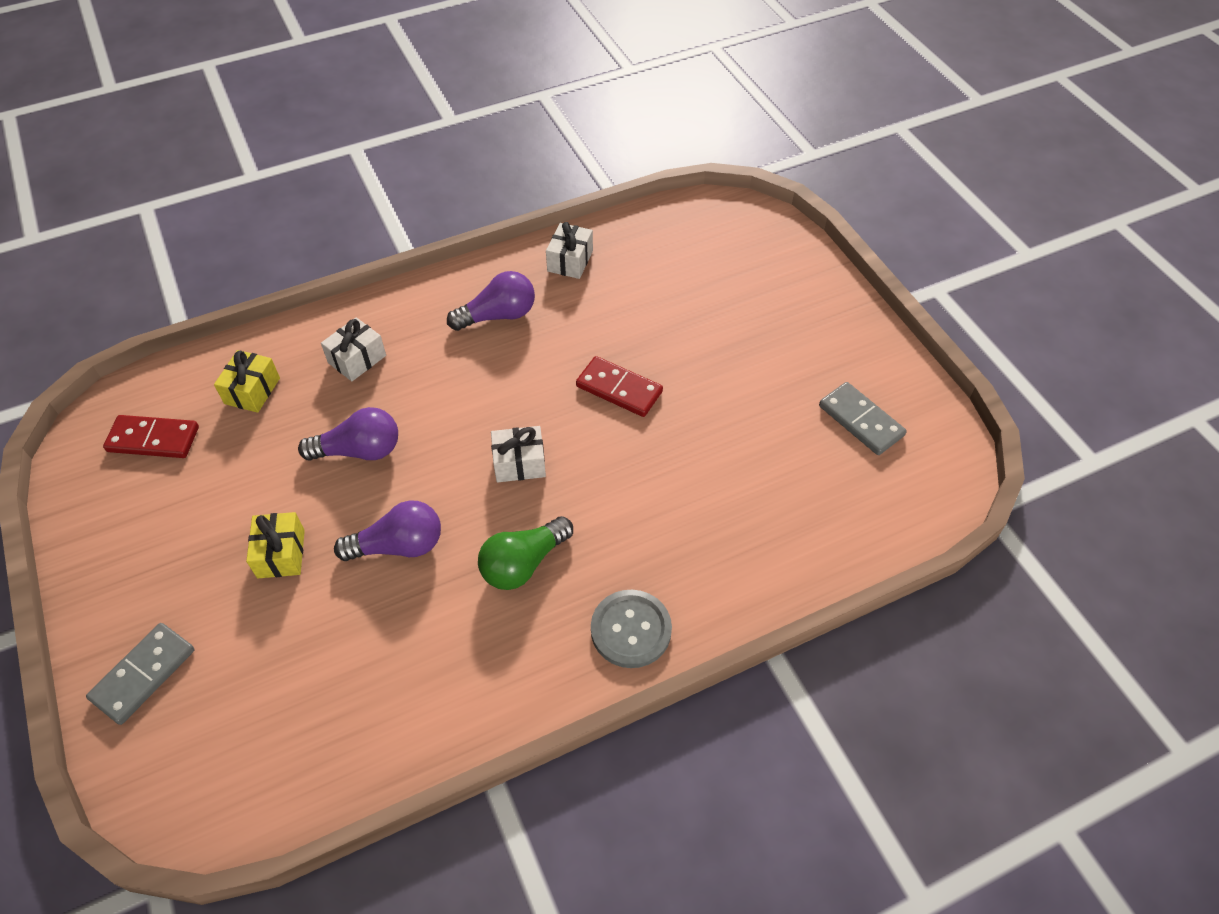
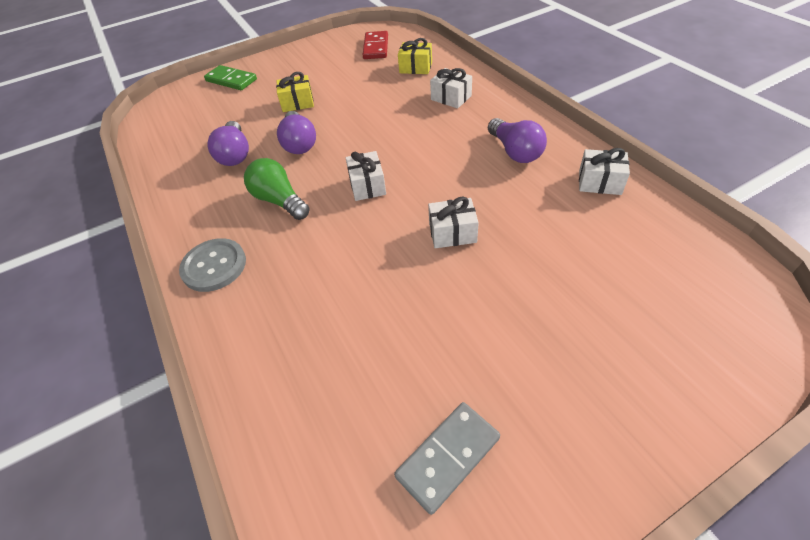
camera: 90 degrees right, 5 degrees down
(143, 675) = (231, 80): grey domino -> green domino
(359, 450) = (373, 114): purple light bulb -> purple light bulb (235, 154)
(619, 389) = (452, 233): red domino -> white gift

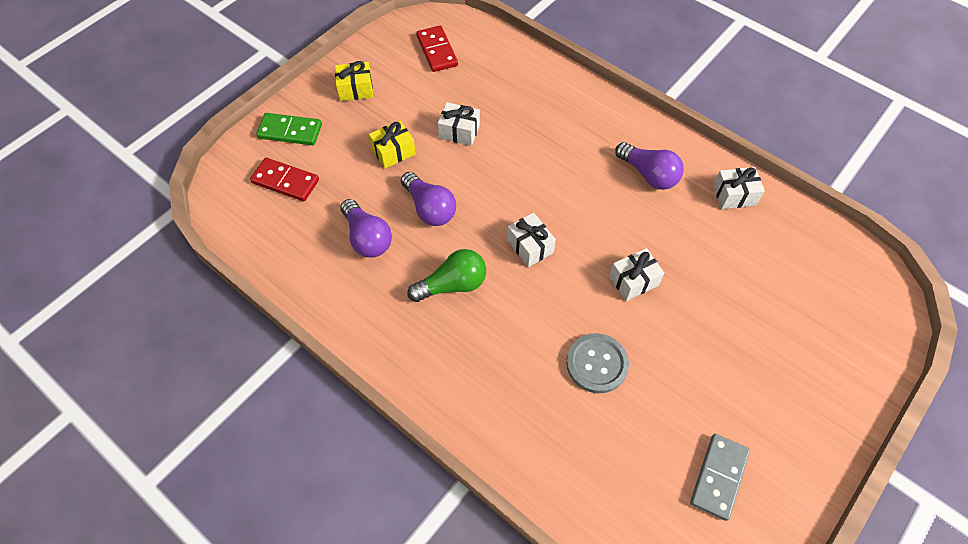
camera: 25 degrees left, 10 degrees up
(204, 109) = (285, 181): none -> red domino
(214, 266) = (434, 374): grey button -> grey button (597, 364)
(279, 201) = (452, 285): green light bulb -> green light bulb turned 135 degrees clockwise
(415, 67) = (498, 76): yellow gift -> yellow gift (355, 89)
(451, 98) = (557, 115): white gift -> white gift (459, 131)

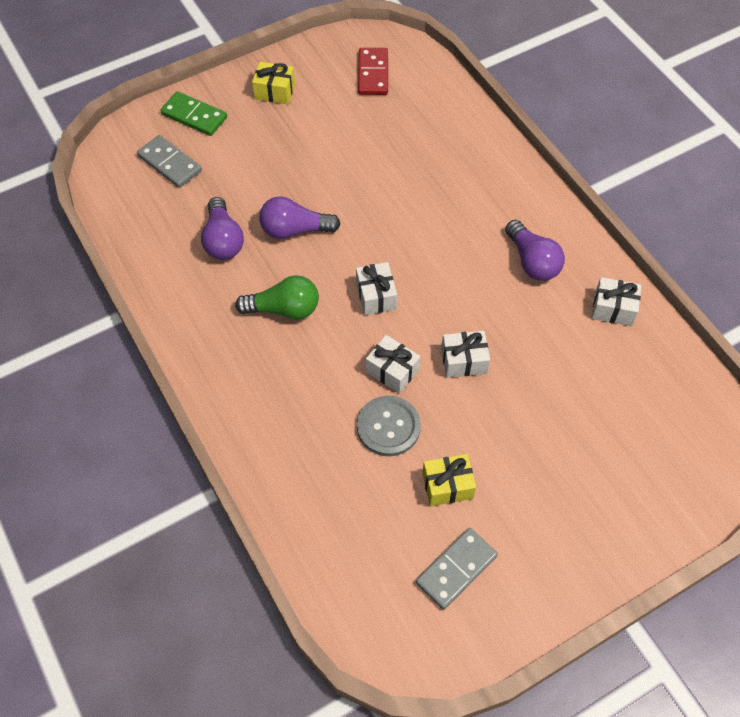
camera: 20 degrees right, 0 degrees up
(285, 181) = (170, 163): red domino -> grey domino
(393, 152) = (284, 164): yellow gift -> yellow gift (447, 485)
(429, 208) = (295, 230): purple light bulb -> purple light bulb turned 105 degrees clockwise
(459, 131) = (358, 162): white gift -> white gift (392, 371)

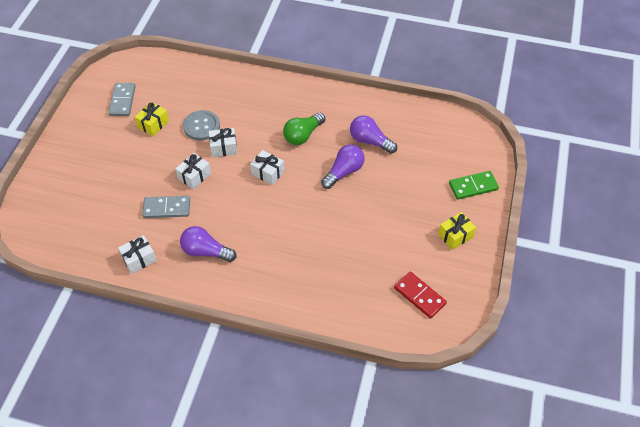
camera: 135 degrees right, 5 degrees down
(170, 163) = (446, 154): grey domino -> grey domino (167, 208)

